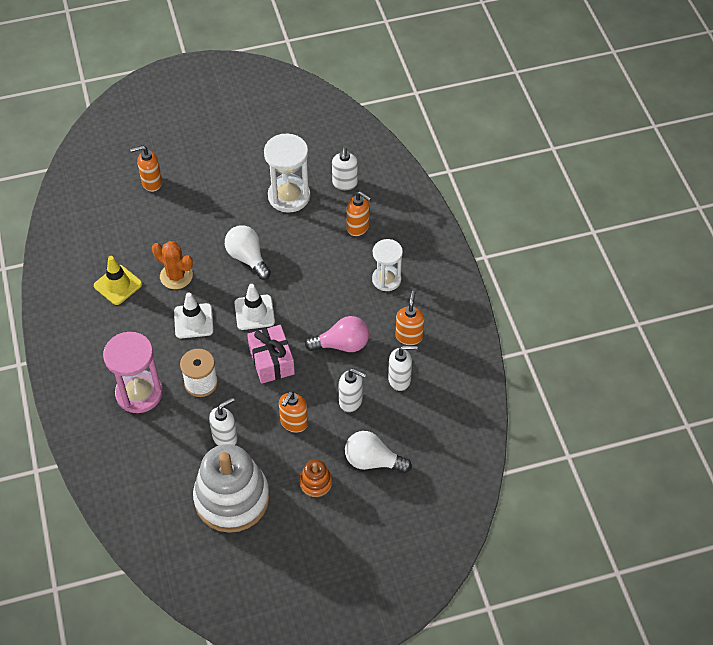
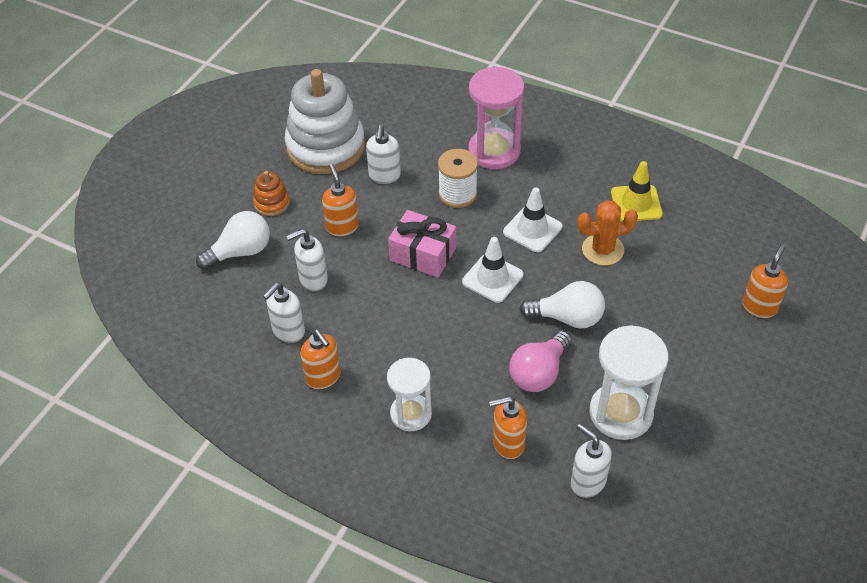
camera: 135 degrees right, 5 degrees down
(342, 344) = (378, 317): pink light bulb -> pink light bulb (539, 373)

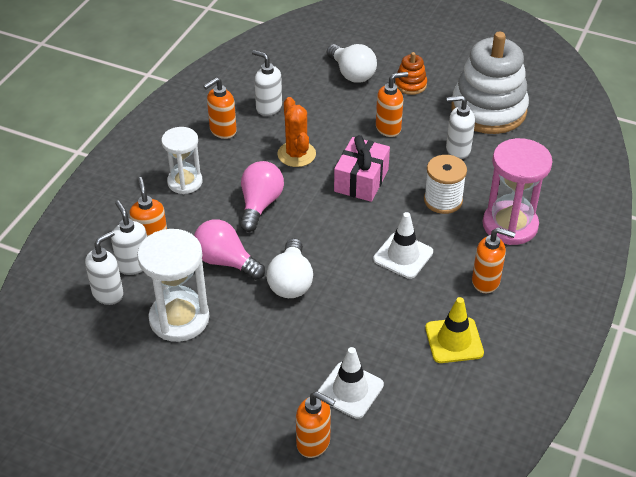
camera: 85 degrees right, 5 degrees down
(313, 279) = (325, 116): white soap dispenser -> white soap dispenser (134, 264)
(454, 342) = (260, 205): none -> pink light bulb
(492, 278) = (336, 228): white traffic cone -> white traffic cone (350, 390)
(565, 175) = (486, 281): none -> orange soap dispenser
(602, 250) = (382, 310): orange cactus -> orange cactus (296, 154)

